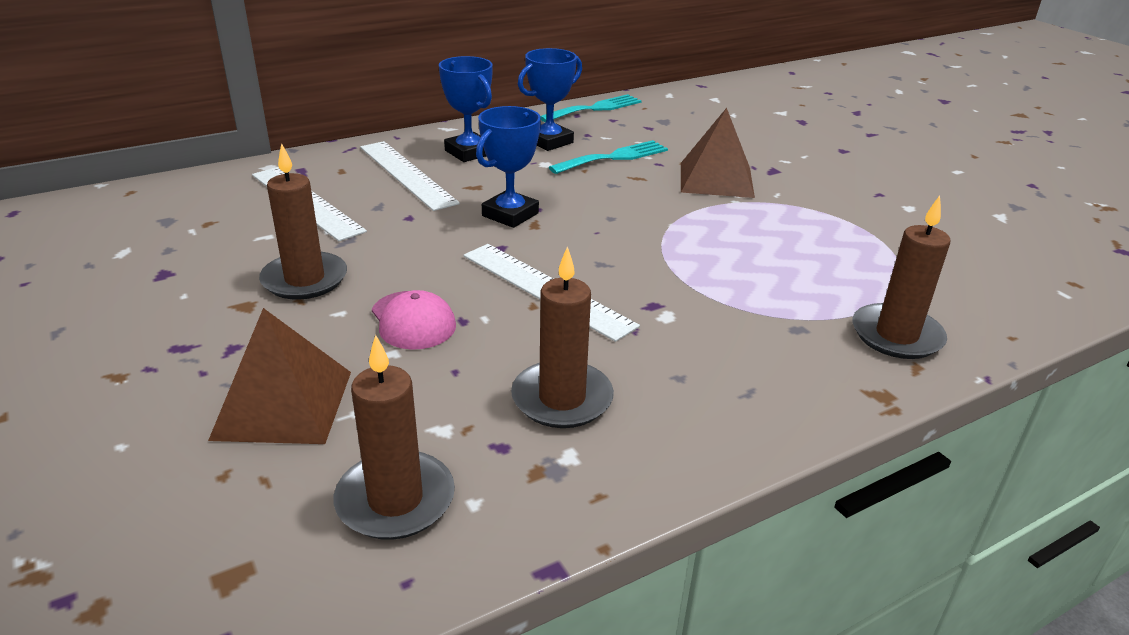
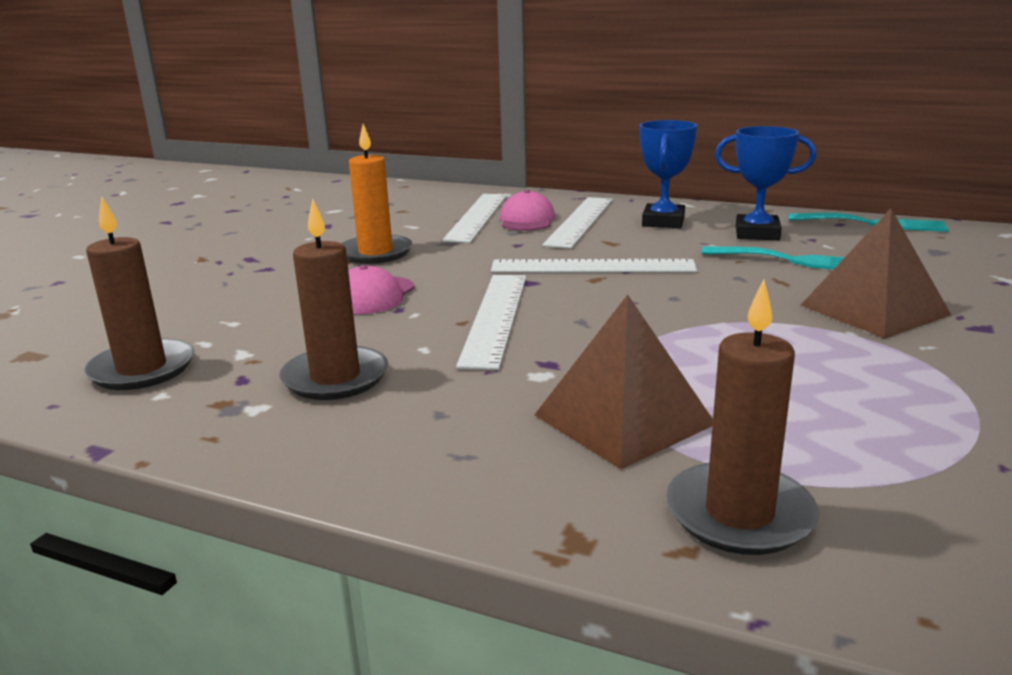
camera: 55 degrees right, 10 degrees down
(283, 404) = (218, 302): brown pyramid -> brown pyramid (623, 419)
(304, 279) = (375, 253): brown candle -> orange candle
(360, 189) = (527, 220): none -> pink cap
(510, 214) = (592, 266): blue trophy -> white ruler

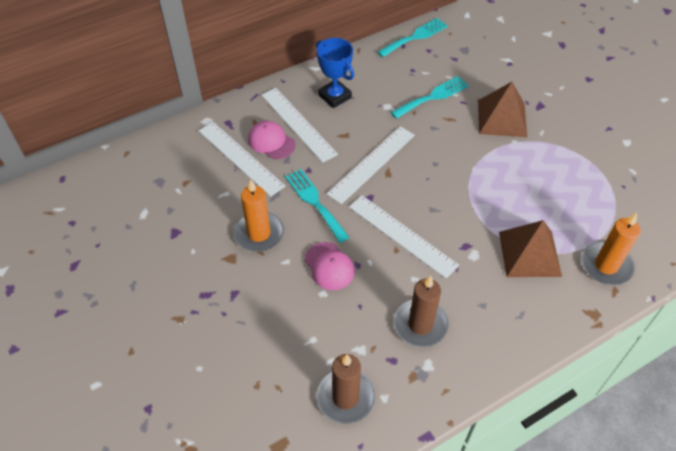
camera: 55 degrees left, 30 degrees up
(470, 260) = (315, 202): none -> turquoise fork
(739, 514) = (606, 265): brown candle -> orange candle
(757, 233) = (387, 80): blue trophy -> none

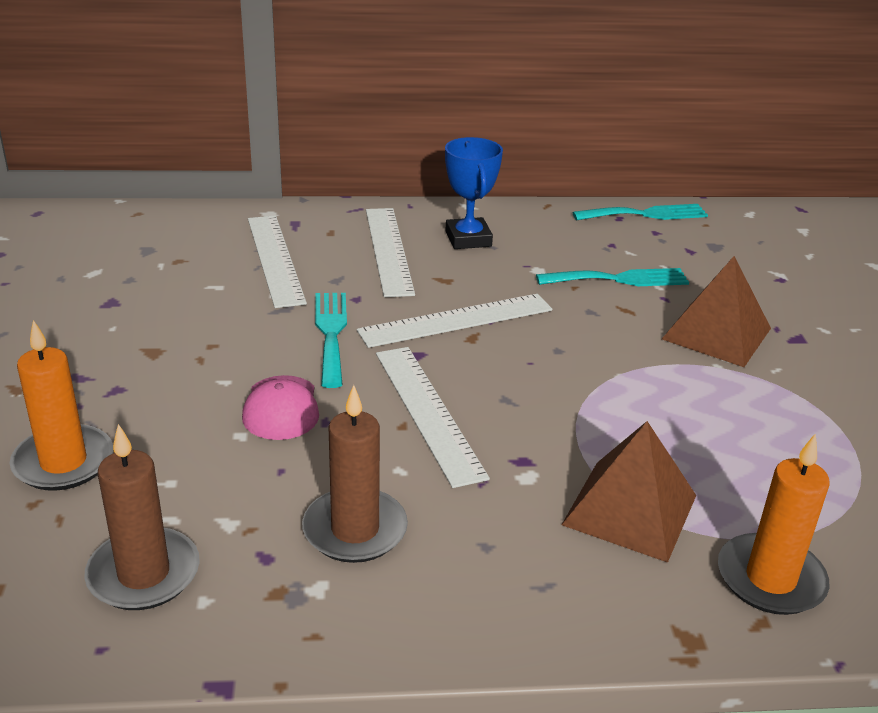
camera: 25 degrees right, 20 degrees down
(259, 233) = (218, 340): orange candle -> orange candle (63, 462)
(271, 142) = (333, 256): pink cap -> none

